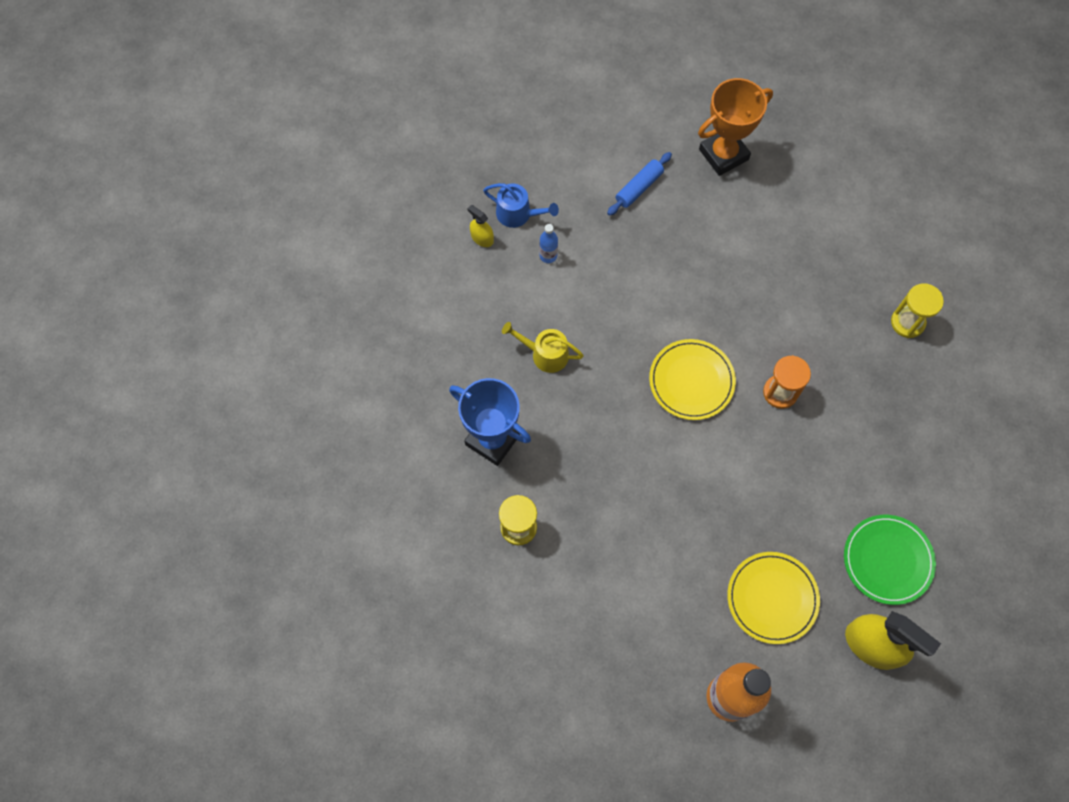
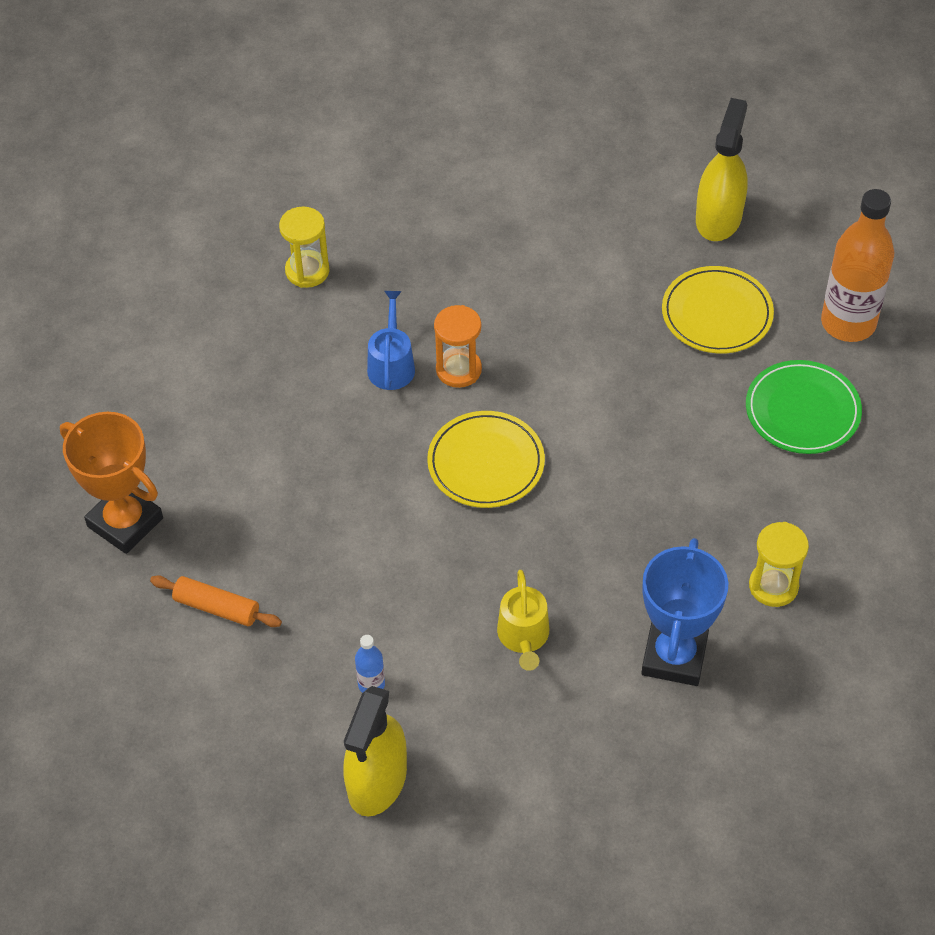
camera: 110 degrees left, 15 degrees down
(482, 238) = (377, 780): yellow spray bottle -> yellow spray bottle, size x2.03
(517, 214) = (318, 747): blue watering can -> blue watering can (391, 365)
(639, 188) = (217, 607): blue rolling pin -> orange rolling pin
(887, 560) = (616, 225): green plate -> green plate (802, 411)

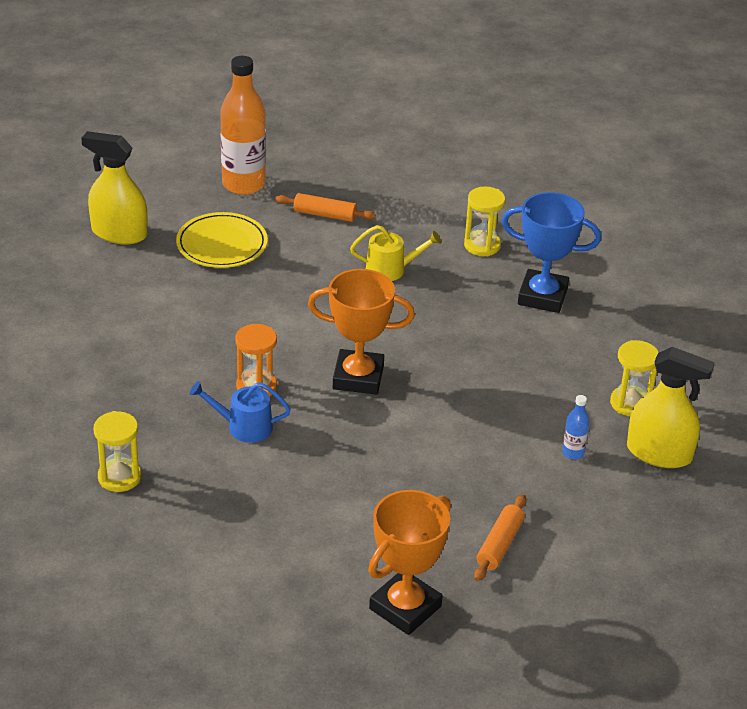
camera: 90 degrees left, 15 degrees down
(468, 752) = (630, 403): none -> yellow hourglass
(486, 463) = (358, 377): yellow plate -> orange trophy
(523, 636) = (526, 368): yellow watering can -> yellow watering can (390, 269)
(802, 411) = (325, 215): green plate -> orange rolling pin

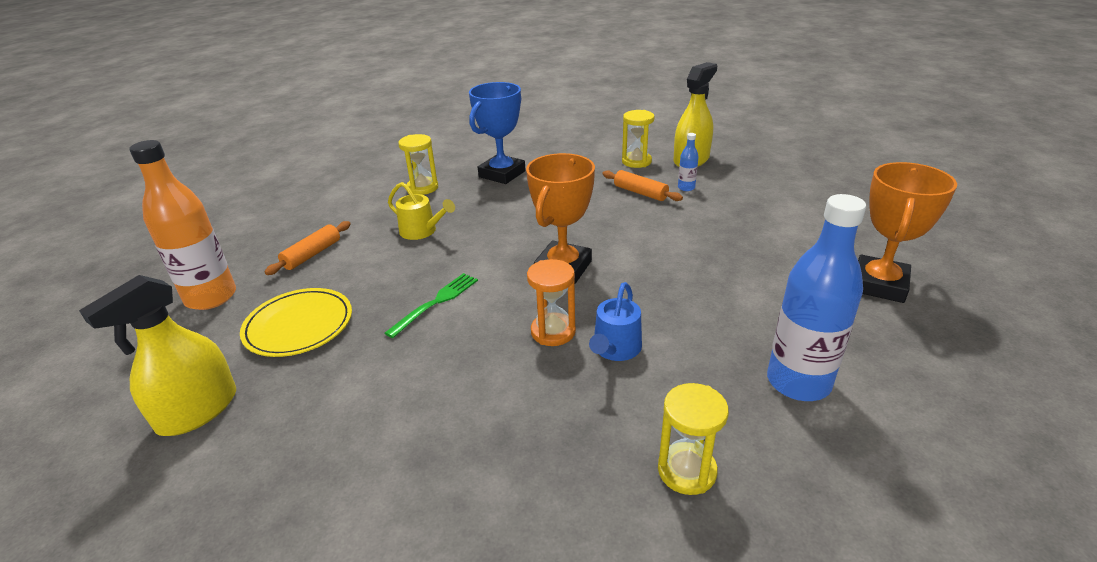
camera: 70 degrees left, 5 degrees down
(231, 539) = (798, 382): none -> blue bottle
(276, 310) = (436, 302): none -> green fork
(390, 269) = (421, 231): yellow watering can -> yellow watering can turned 105 degrees clockwise
(405, 608) = (879, 284): orange trophy -> orange trophy turned 60 degrees clockwise
(499, 544) = (791, 230): orange rolling pin -> orange rolling pin (640, 193)

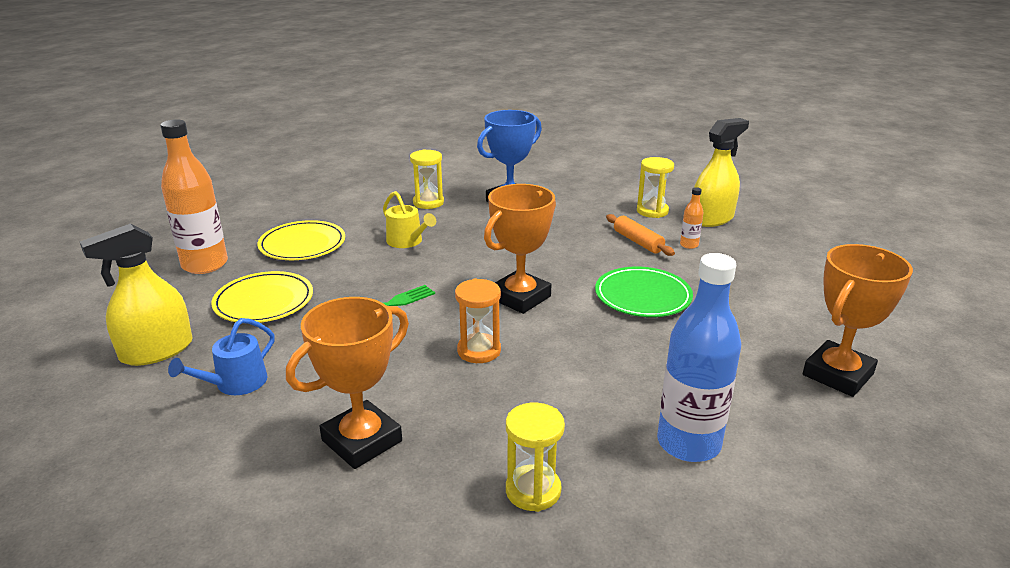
camera: 15 degrees right, 5 degrees down
(312, 254) = (302, 244): orange rolling pin -> yellow plate
(485, 461) = (362, 441): none -> orange trophy
(615, 349) = (528, 377): blue watering can -> blue watering can (236, 383)
(674, 244) = (643, 296): none -> green plate
(686, 188) = (689, 245): blue bottle -> orange bottle

